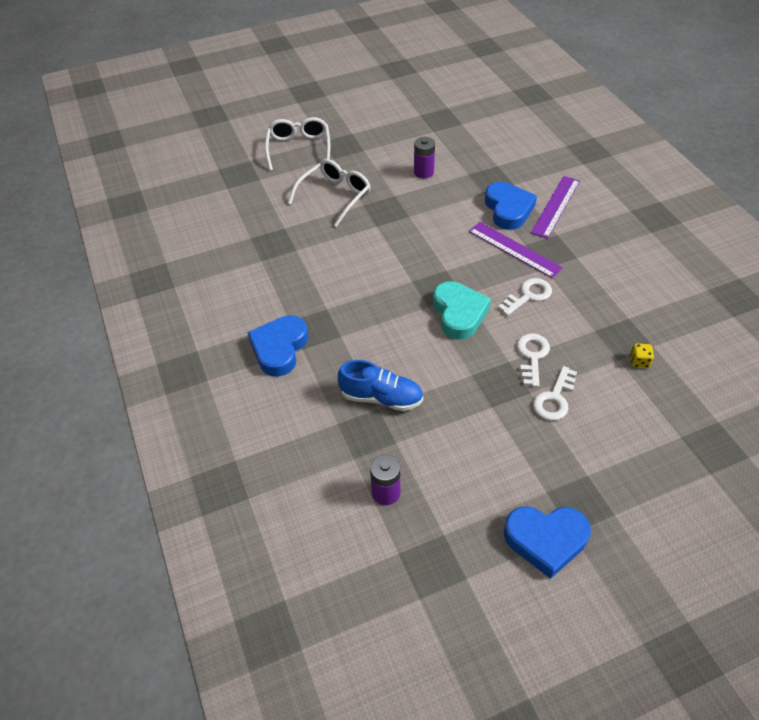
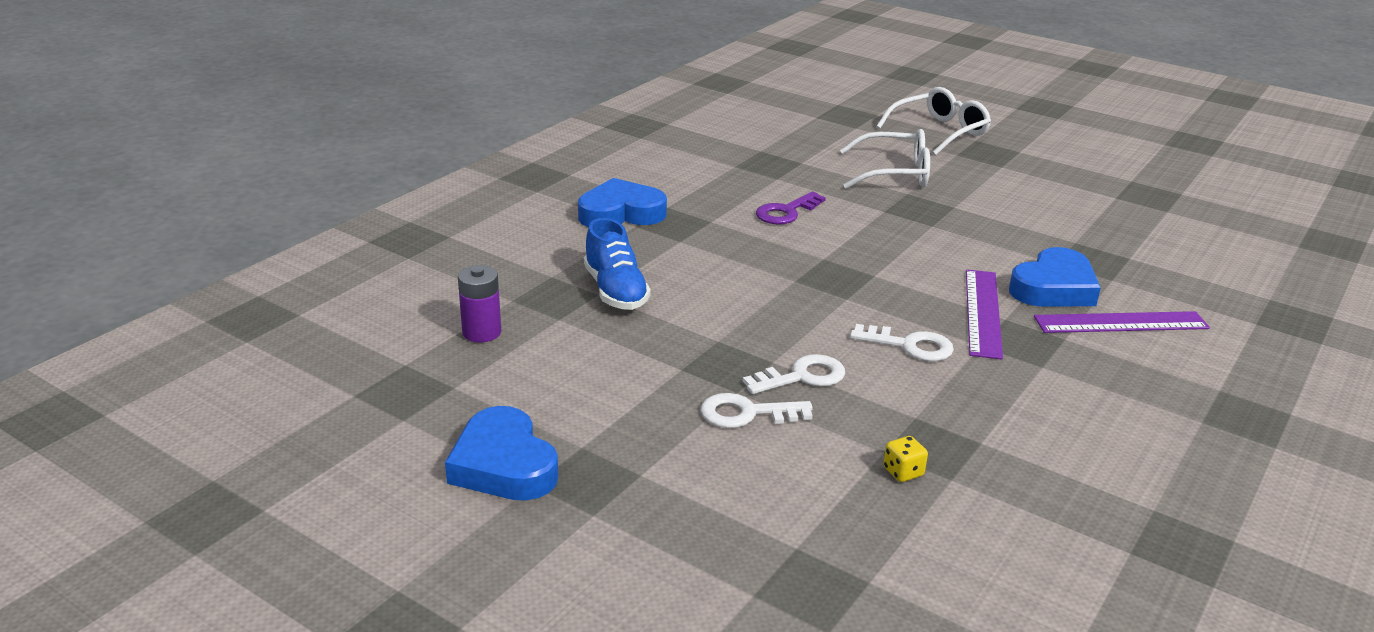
camera: 55 degrees right, 20 degrees down
(344, 268) = (786, 212): none -> purple key
(423, 172) = (1026, 212): purple battery -> none
(459, 313) = (810, 304): turquoise heart -> none

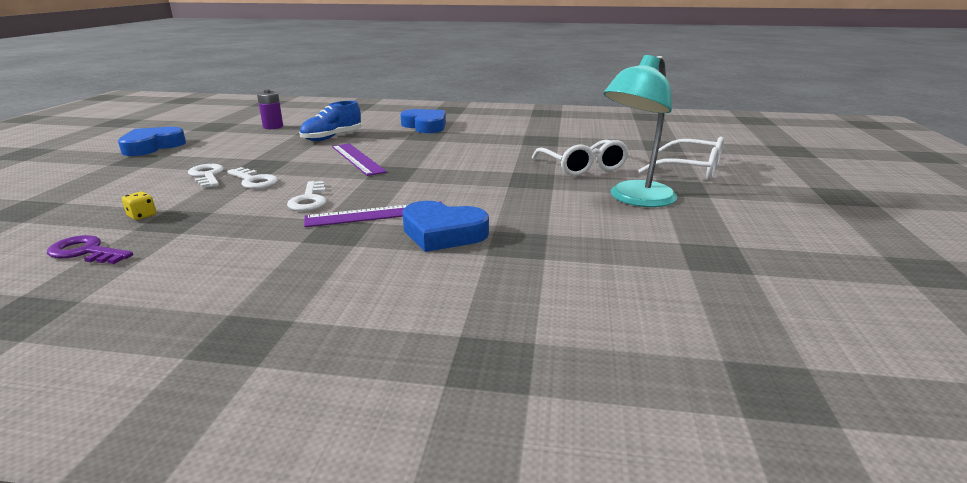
camera: 65 degrees right, 5 degrees down
(786, 212) = (473, 152): purple key -> purple key (86, 252)
(1009, 181) = (635, 199): none -> turquoise lamp
(1120, 322) = (400, 264): purple ruler -> purple ruler (357, 159)

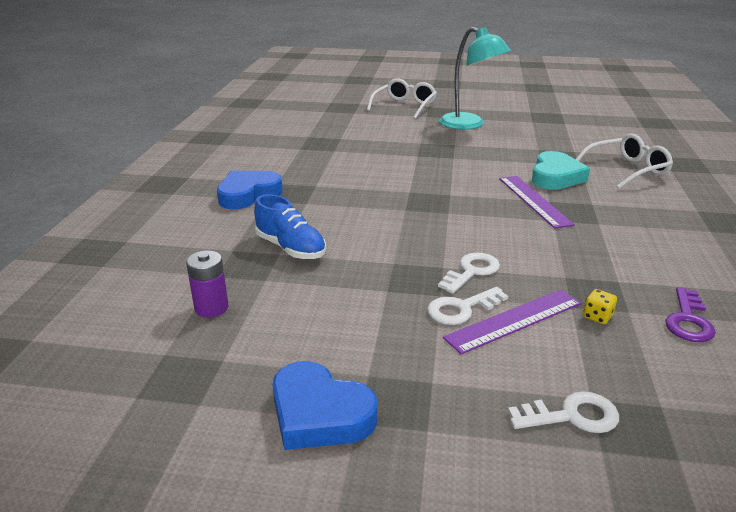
camera: 90 degrees left, 5 degrees up
(309, 200) = (515, 232): white key -> white key (571, 416)
(357, 159) = (385, 222): purple ruler -> purple ruler (514, 320)
(443, 233) = (555, 177): blue heart -> turquoise heart
(582, 167) = (402, 133): white glasses -> white glasses (627, 170)

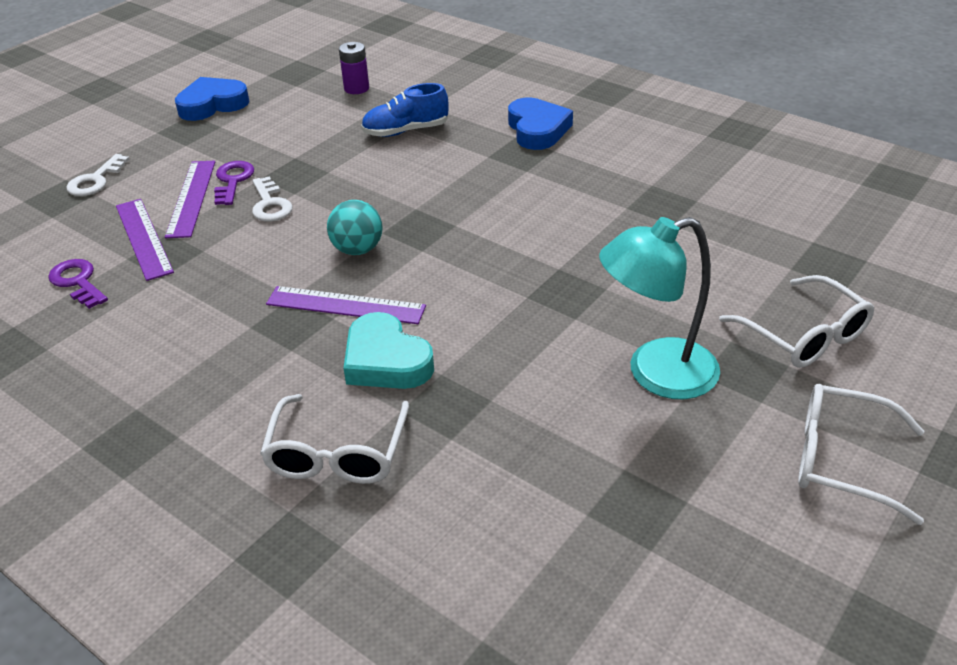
camera: 120 degrees right, 10 degrees up
(462, 309) = (233, 181): white key -> purple key
(471, 96) = (841, 460): none -> white glasses
(478, 215) = (357, 249): none -> turquoise ball
(597, 316) = (143, 238): yellow dice -> purple ruler

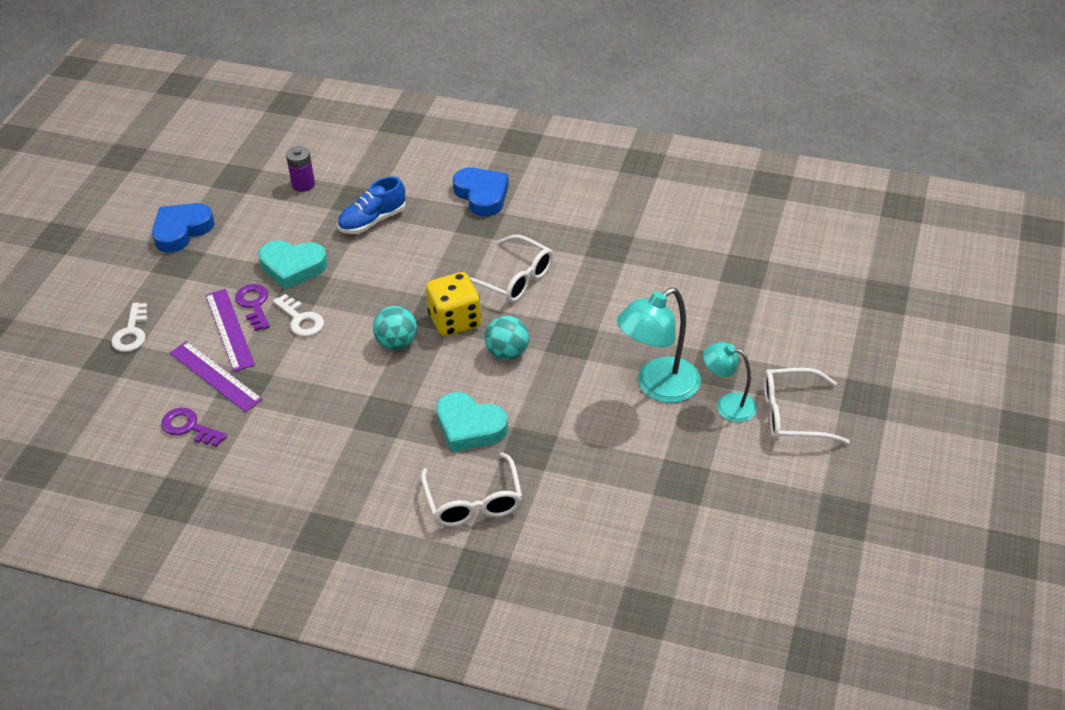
camera: 20 degrees left, 5 degrees up
(296, 155) = (292, 267): none -> turquoise heart
(345, 305) = (415, 392): purple ruler -> none
(437, 242) = (455, 321): none -> yellow dice
(479, 289) = (507, 353): none -> turquoise ball
(746, 421) = (728, 405): none -> turquoise lamp
(804, 335) = (745, 332): white glasses -> white glasses (513, 279)

